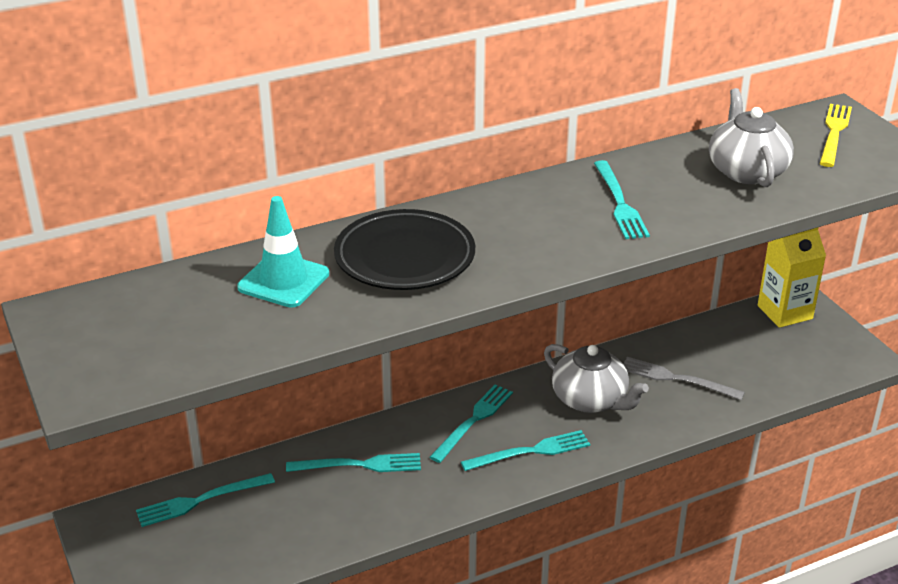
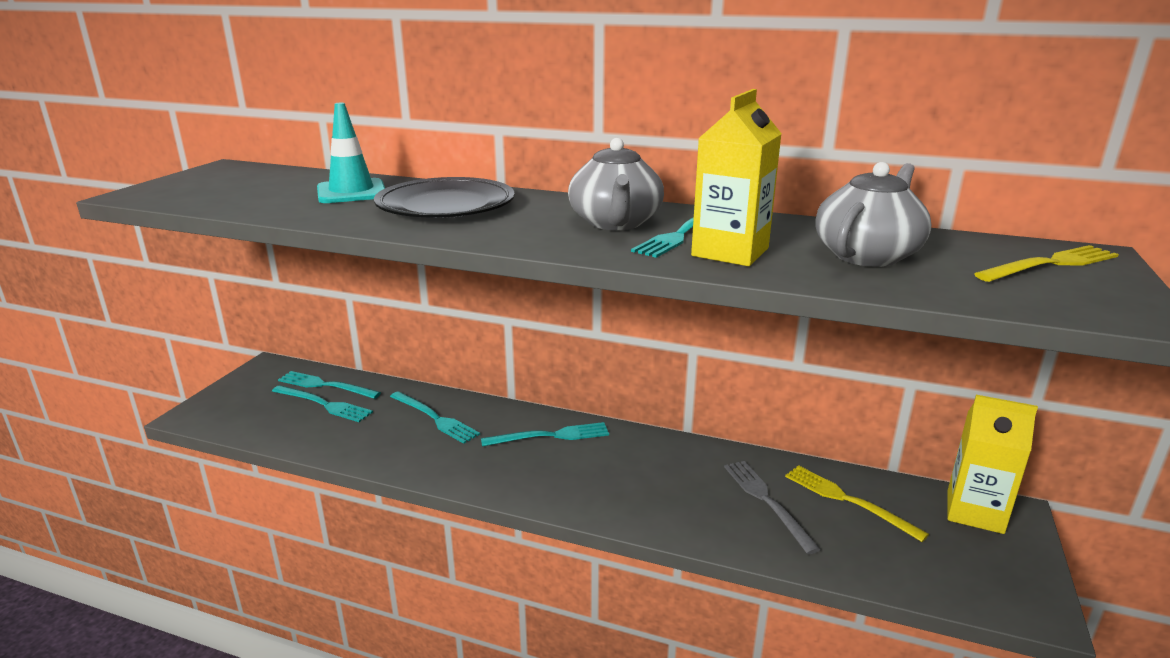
camera: 45 degrees right, 10 degrees down
(530, 452) = (554, 478): turquoise fork -> turquoise fork (323, 404)
(591, 400) = (662, 473): grey teapot -> grey teapot (615, 223)
(677, 208) = (730, 252): none -> yellow carton
(717, 348) = (848, 500): none -> yellow fork

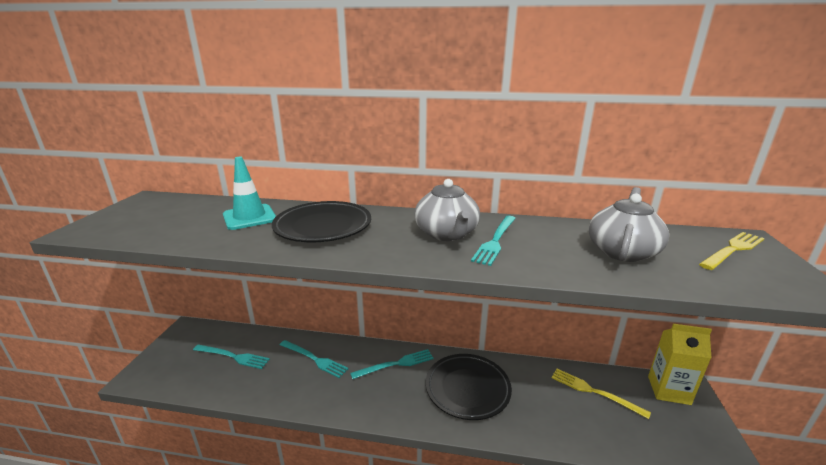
camera: 10 degrees left, 0 degrees up
(326, 385) = (232, 340): turquoise fork -> none
(648, 475) = (467, 389): none -> black plate
(730, 252) = (536, 256): yellow carton -> none
(767, 501) = (547, 400): grey fork -> none

